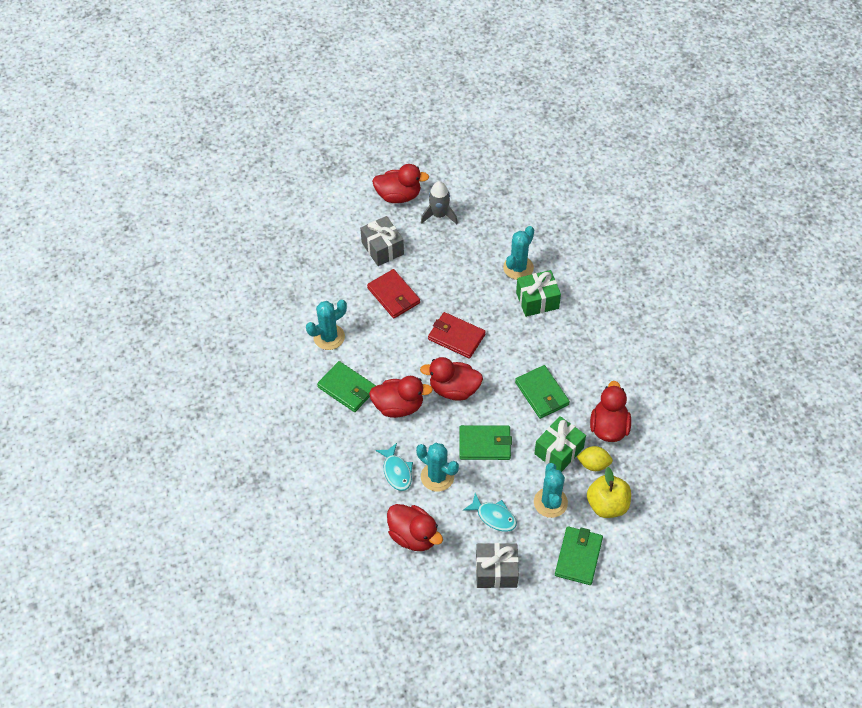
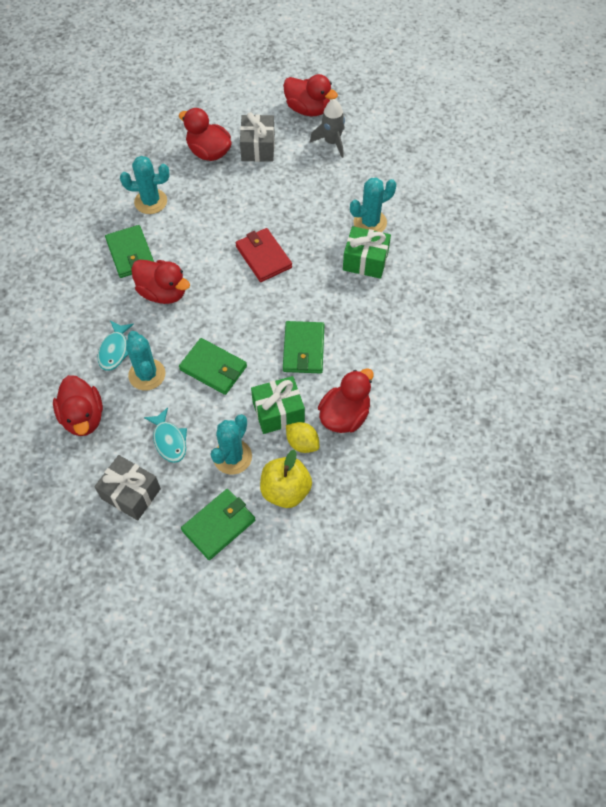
camera: 30 degrees right, 5 degrees up
(393, 296) = (235, 193): red wallet -> none
(454, 389) = (224, 303): red duck -> red duck (209, 152)

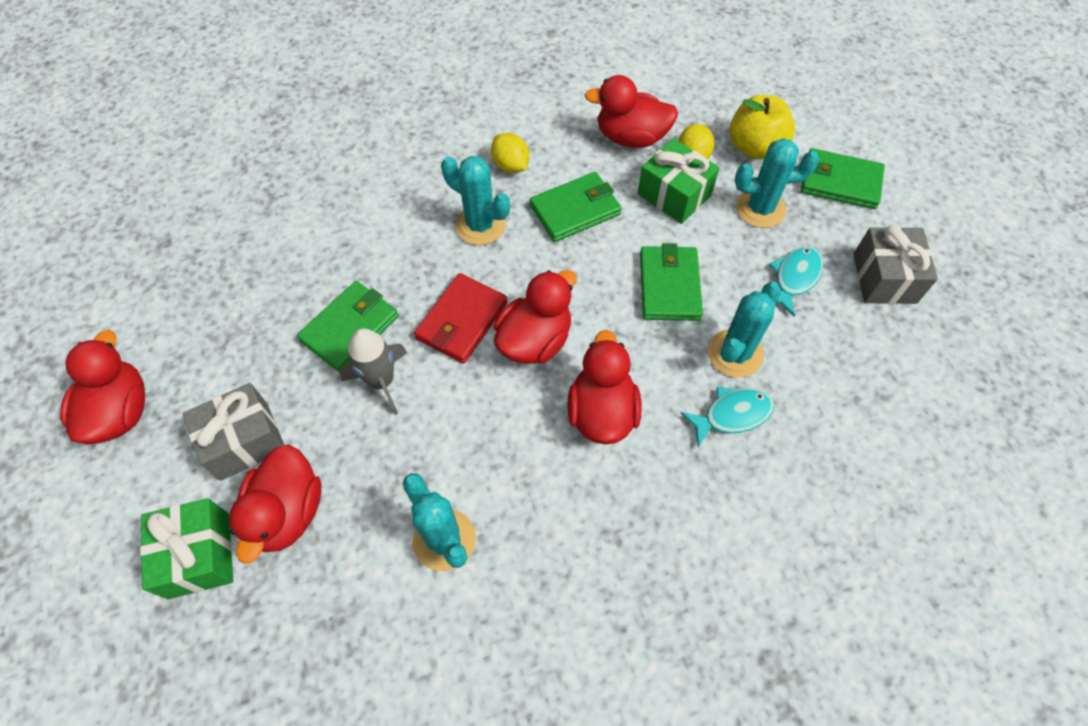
camera: 120 degrees left, 0 degrees up
(83, 417) = (848, 389): red duck -> red duck (534, 340)
(130, 254) = (564, 502): green wallet -> green wallet (350, 328)
(332, 142) = (188, 342): grey rocket -> grey rocket (381, 381)
(363, 332) = (511, 165): none -> yellow lemon
(365, 261) = (401, 207): green gift -> green gift (199, 555)
(370, 222) = (331, 229): turquoise cactus -> turquoise cactus (480, 225)

